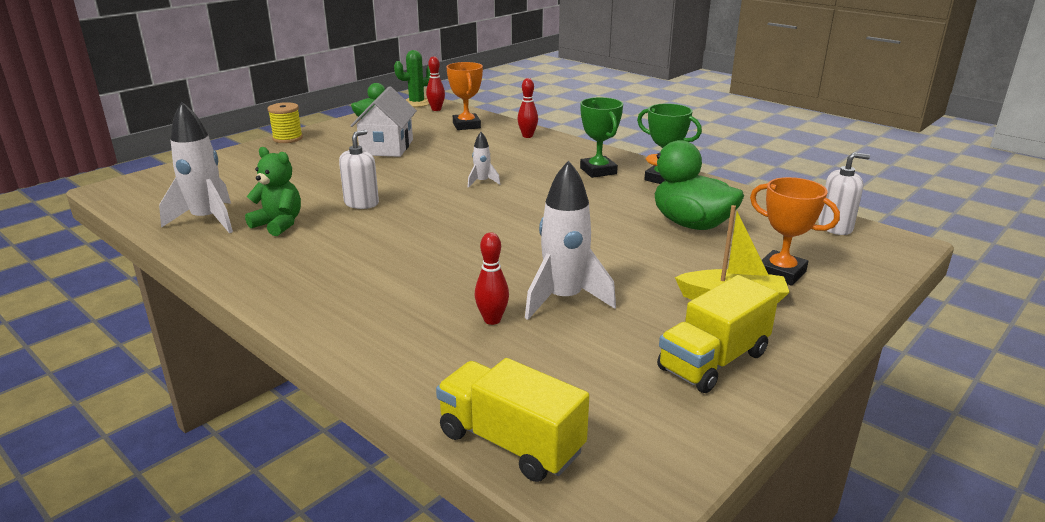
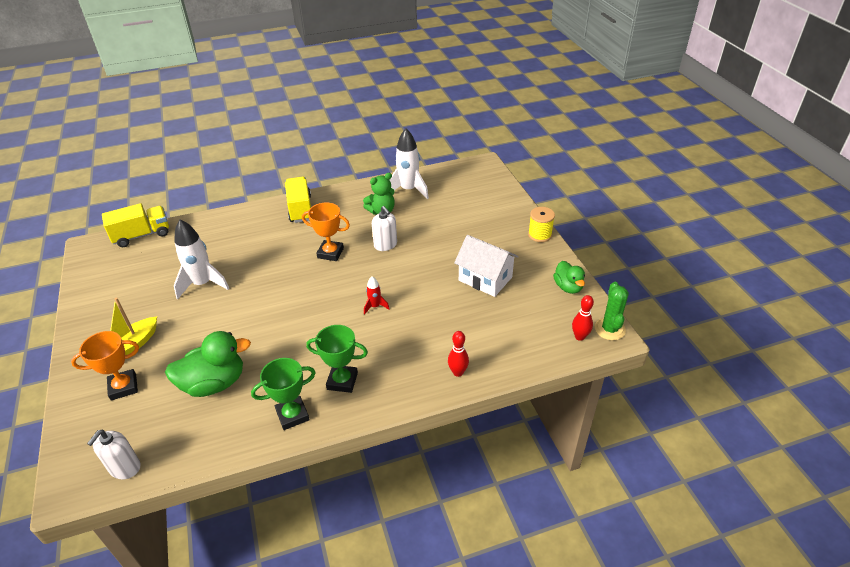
camera: 120 degrees right, 15 degrees up
(466, 125) = (514, 341): orange trophy -> orange trophy (330, 253)
(482, 182) = (375, 306): white rocket -> red rocket
(492, 320) = (214, 255): red bowling pin -> none
(713, 361) = (107, 309): yellow truck -> yellow truck (300, 209)

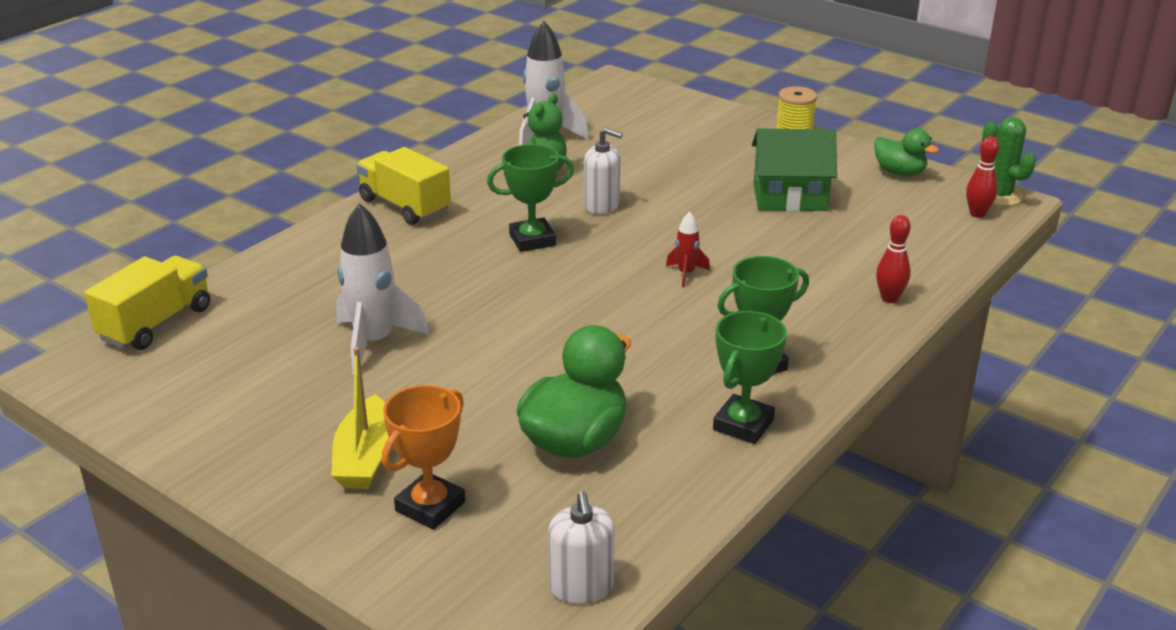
camera: 35 degrees left, 10 degrees down
(330, 253) = (532, 240): orange trophy -> green trophy
(485, 279) = (789, 197): white house -> green house

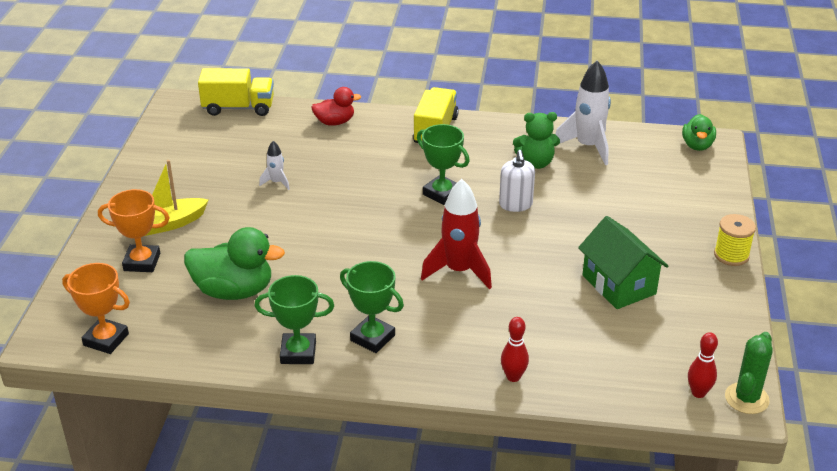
camera: 60 degrees right, 5 degrees up
(295, 263) = (335, 122): none -> red duck
(374, 343) = (276, 182): white rocket -> white rocket, size x0.49
(581, 587) = (106, 339): white soap dispenser -> orange trophy
(686, 274) = (459, 271): red rocket -> red rocket, size x2.04
(899, 173) = (725, 330): green duck -> green duck (697, 145)

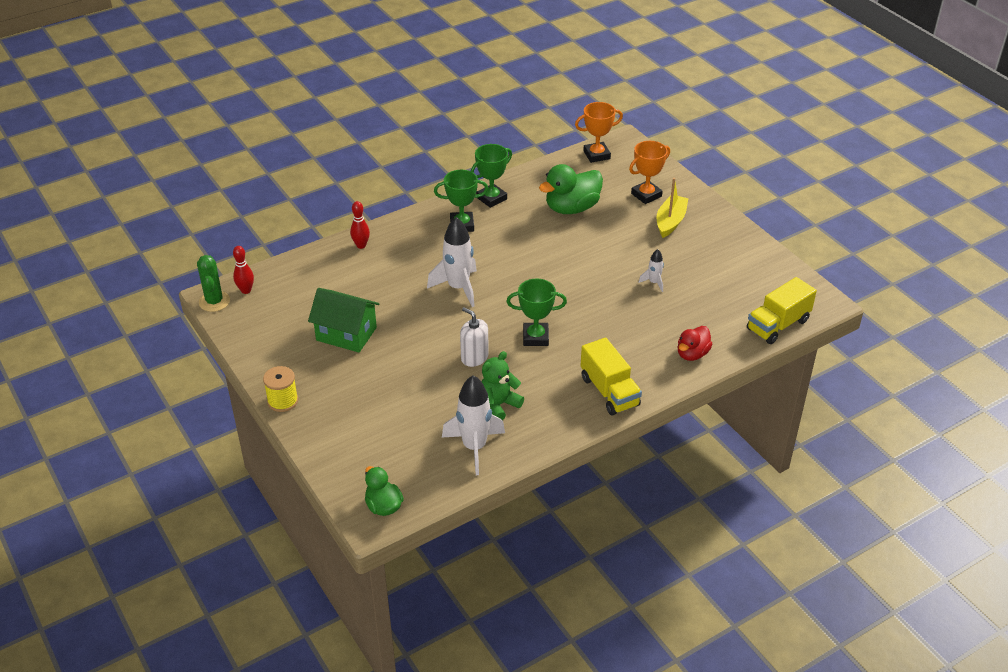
camera: 140 degrees right, 5 degrees up
(459, 271) = (458, 288): red rocket -> white rocket

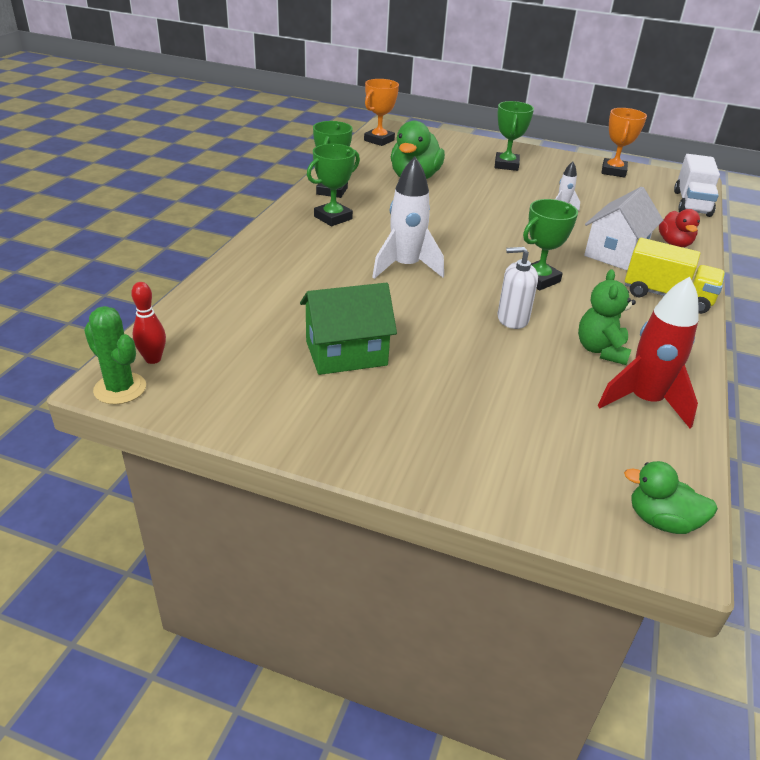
camera: 40 degrees left, 5 degrees down
(283, 401) = (367, 462): yellow spool -> none
(361, 245) = (248, 266): red bowling pin -> none
(474, 447) = (644, 401): white rocket -> red rocket
(629, 341) = (615, 253): none -> white house
(646, 195) = (460, 154): orange trophy -> orange trophy (613, 171)
(670, 221) = (506, 165): yellow boat -> green trophy
(778, 325) = (691, 203): yellow truck -> white truck

